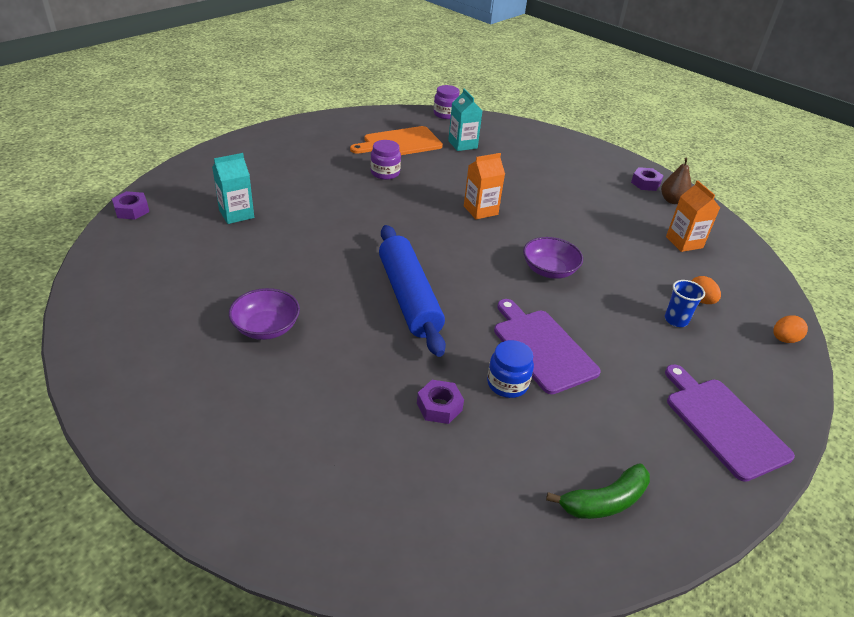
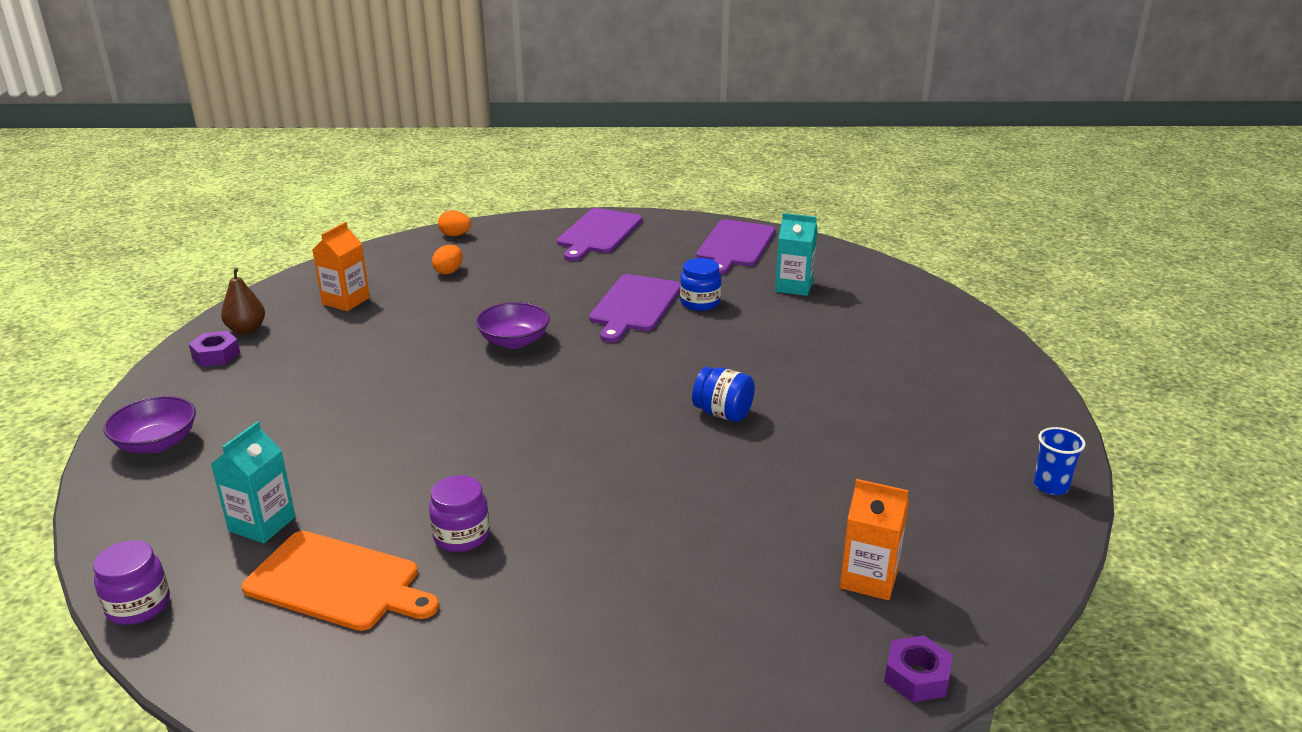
camera: 130 degrees left, 10 degrees down
(236, 214) = (758, 579): turquoise carton -> turquoise carton (794, 287)
(266, 327) = (854, 423): purple bowl -> purple bowl (156, 443)
(356, 289) = (723, 413): none -> blue jar
(408, 297) = (683, 383): blue rolling pin -> none
(439, 406) = (771, 315): purple nut -> none
(480, 210) = (453, 421): orange carton -> orange carton (869, 578)
(604, 501) = (735, 246): green banana -> purple cutting board
(676, 320) = (498, 272): blue cup -> blue cup (1050, 486)

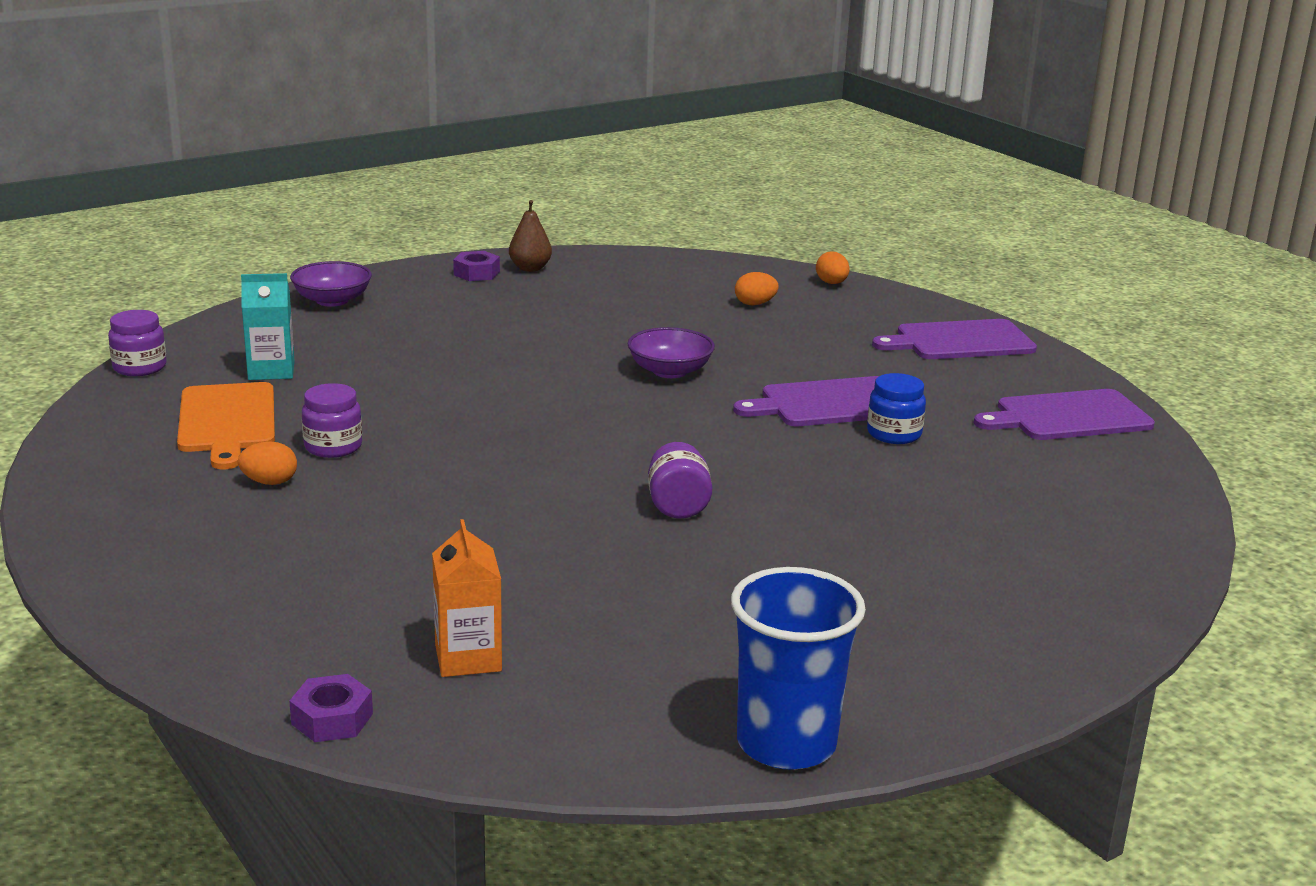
camera: 55 degrees right, 5 degrees down
(346, 301) = (632, 284): orange carton -> none
(491, 592) = (269, 482): none -> orange egg
(723, 413) = (678, 506): blue jar -> purple jar
(794, 287) = (1025, 475): turquoise carton -> none
(1050, 486) = (786, 743): blue cup -> blue cup, size x2.01

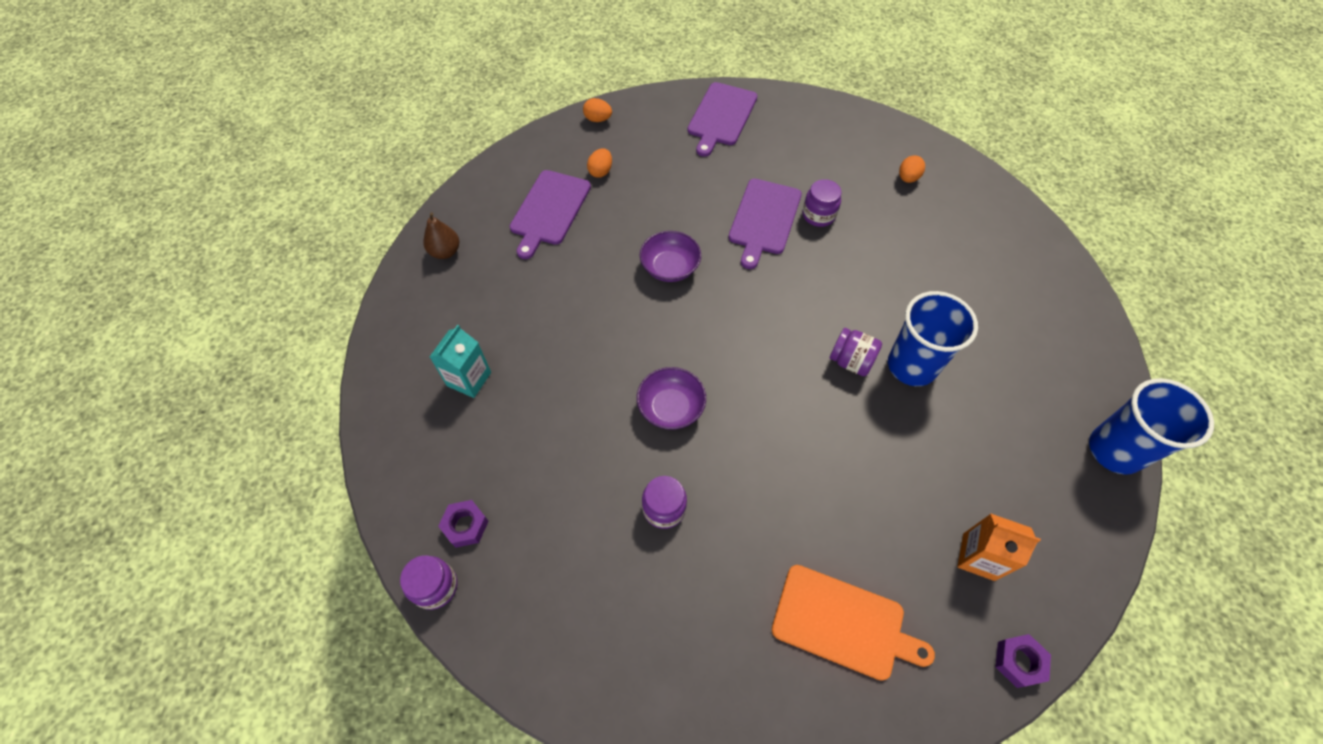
camera: 55 degrees left, 35 degrees up
(227, 421) = (579, 561): orange cutting board -> orange cutting board (843, 623)
(269, 482) = (696, 572): orange egg -> orange egg (908, 178)
(271, 371) = (508, 495): turquoise carton -> turquoise carton (469, 379)
(332, 300) = (405, 398): purple bowl -> purple bowl (671, 407)
(476, 273) = (428, 286): purple nut -> purple nut (465, 526)
(727, 549) = (911, 366): none -> blue cup
(894, 434) = (818, 215): blue jar -> purple jar
(1068, 417) = (841, 134): purple cutting board -> purple cutting board (549, 210)

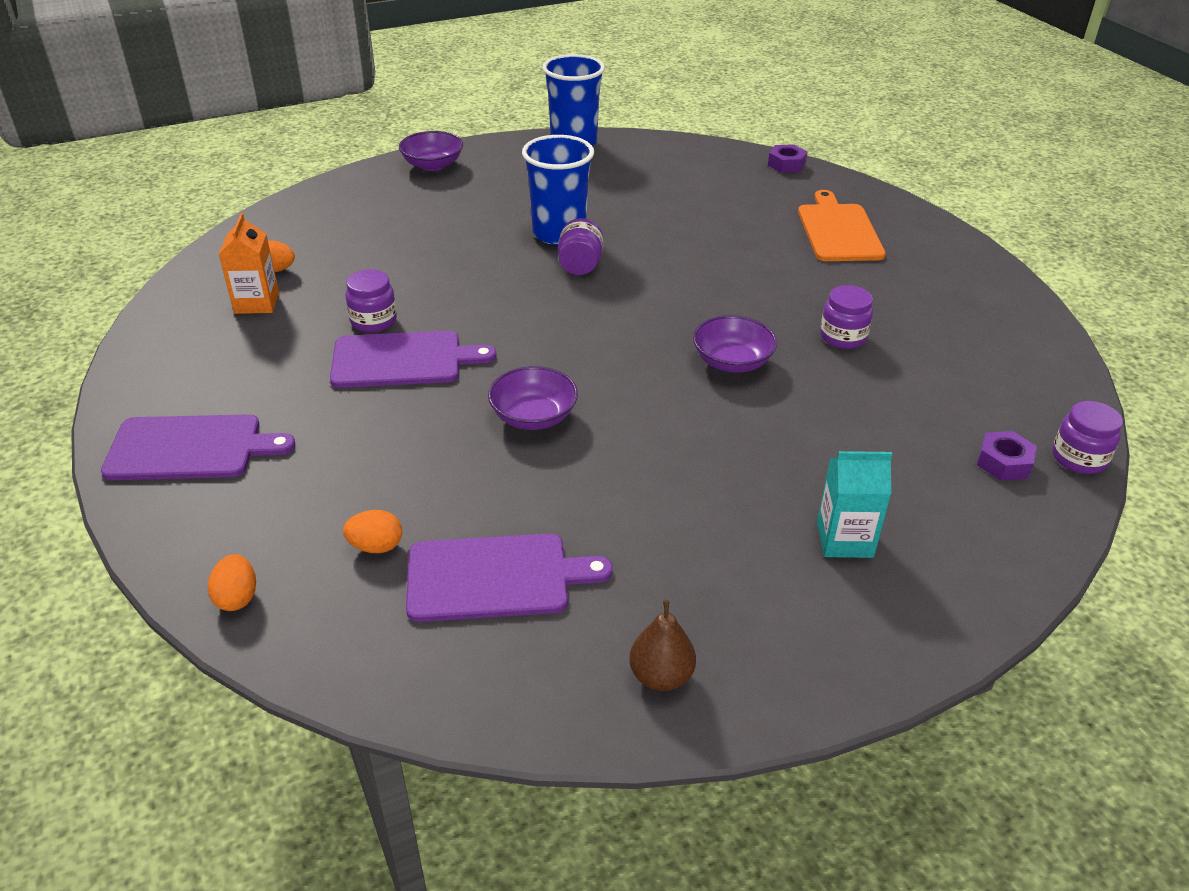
camera: 115 degrees left, 20 degrees down
(978, 556) = (723, 185): orange carton -> orange carton (256, 303)
(1075, 312) = (432, 165): none -> purple bowl

